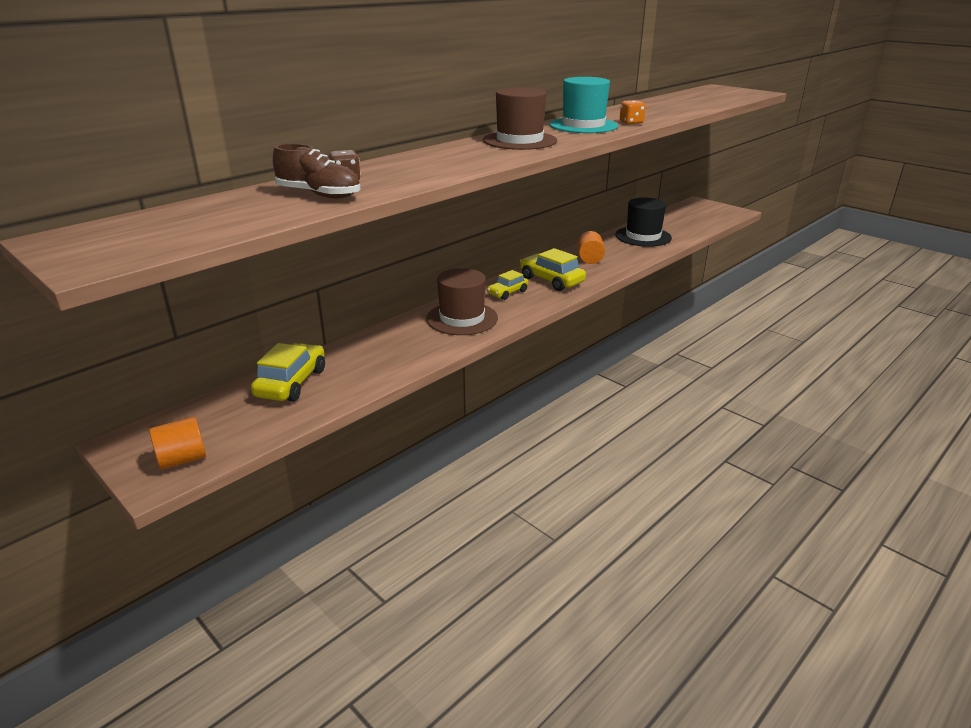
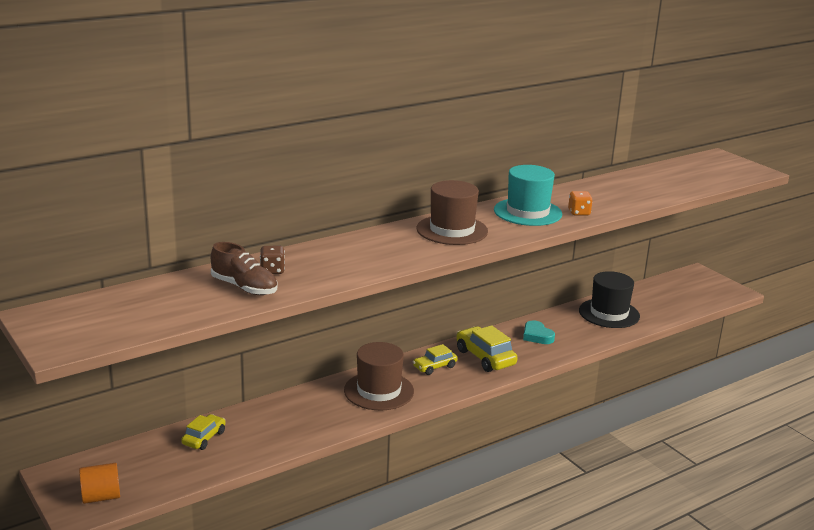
camera: 10 degrees right, 5 degrees down
(291, 383) = (204, 438): yellow car -> yellow car, size x0.62
(589, 259) = (537, 336): orange cylinder -> turquoise heart

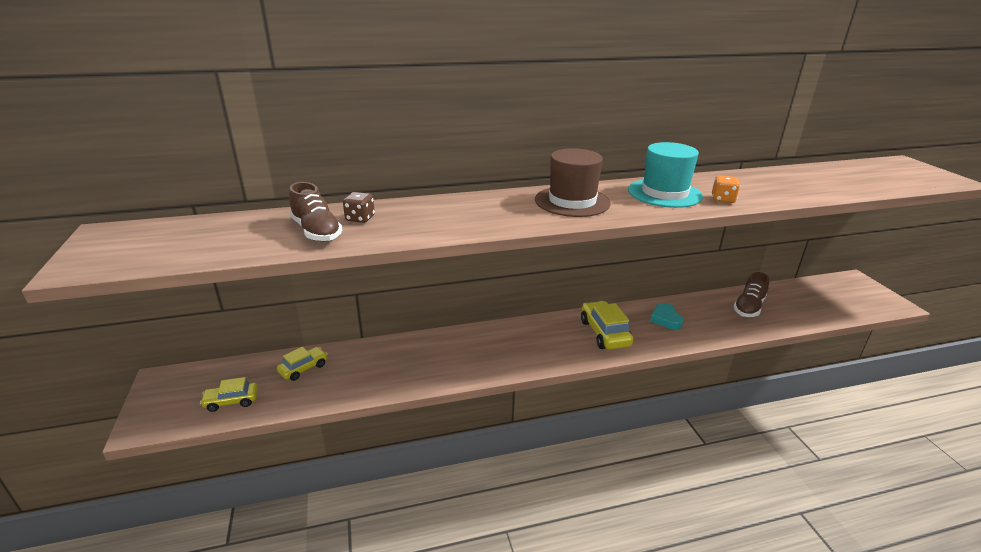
camera: 20 degrees right, 5 degrees up
(101, 497) = (175, 412): orange cylinder -> none
(379, 391) = (486, 350): brown hat -> none
(434, 367) = (551, 334): yellow car -> yellow car (232, 401)
(609, 313) = (748, 307): black hat -> brown shoe

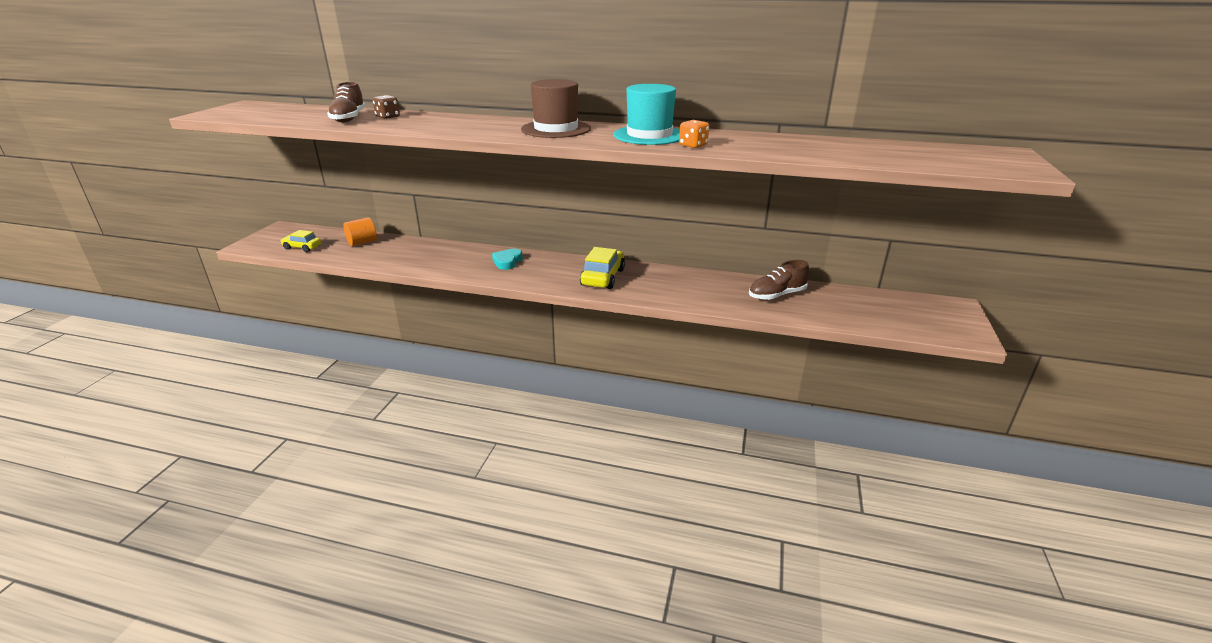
camera: 30 degrees right, 0 degrees up
(303, 368) = (362, 242): yellow car -> orange cylinder
(665, 319) = (675, 282): turquoise heart -> turquoise heart (507, 262)

